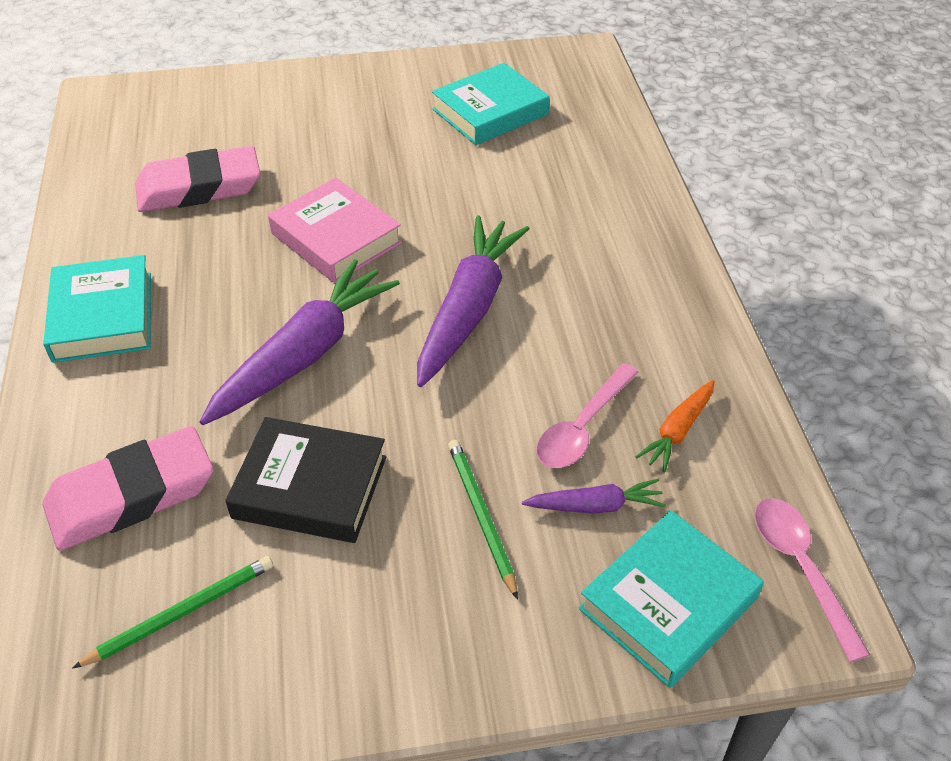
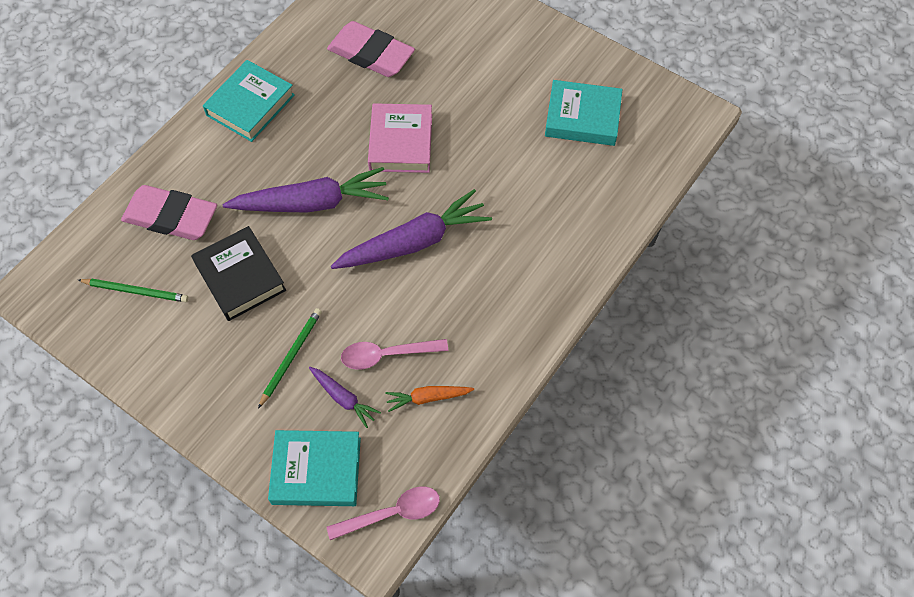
camera: 45 degrees right, 15 degrees up
(800, 568) = (392, 513): pink spoon -> pink spoon turned 45 degrees clockwise

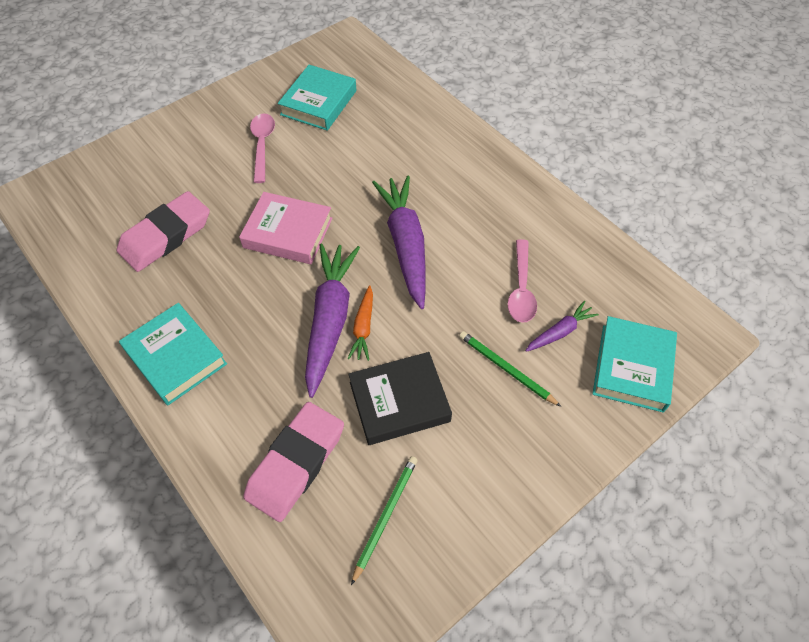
camera: 75 degrees left, 5 degrees down
(392, 513) = (679, 315): pink spoon -> pink spoon (262, 145)
(428, 398) = (571, 267): orange carrot -> orange carrot (363, 328)

